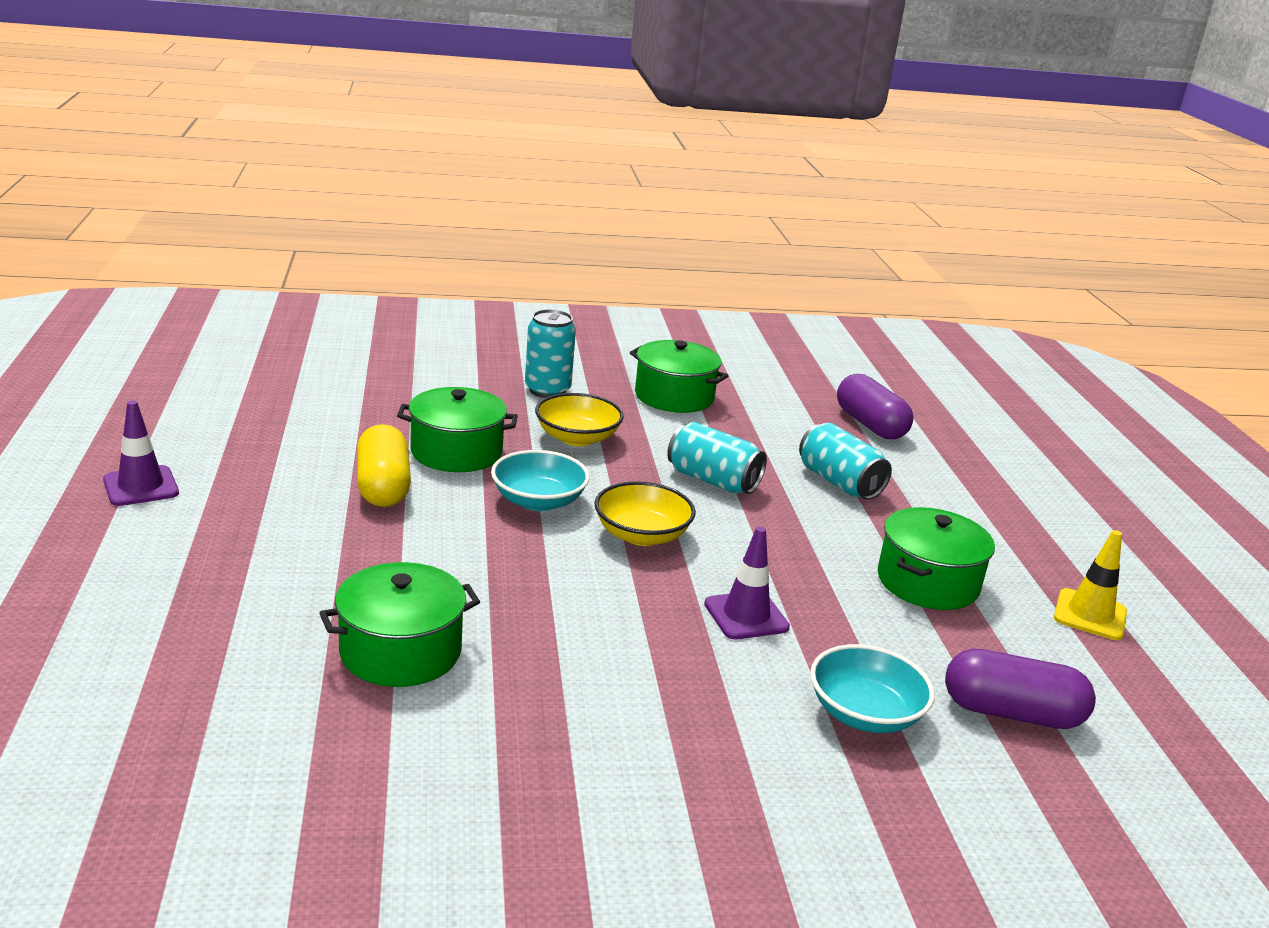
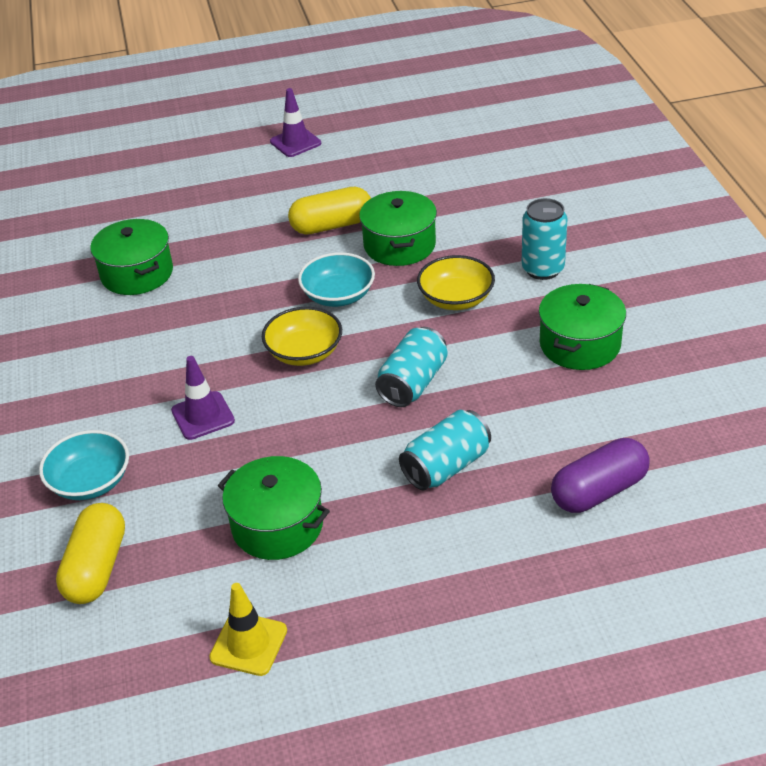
camera: 90 degrees right, 15 degrees up
(1011, 713) = (96, 568): purple capsule -> yellow capsule

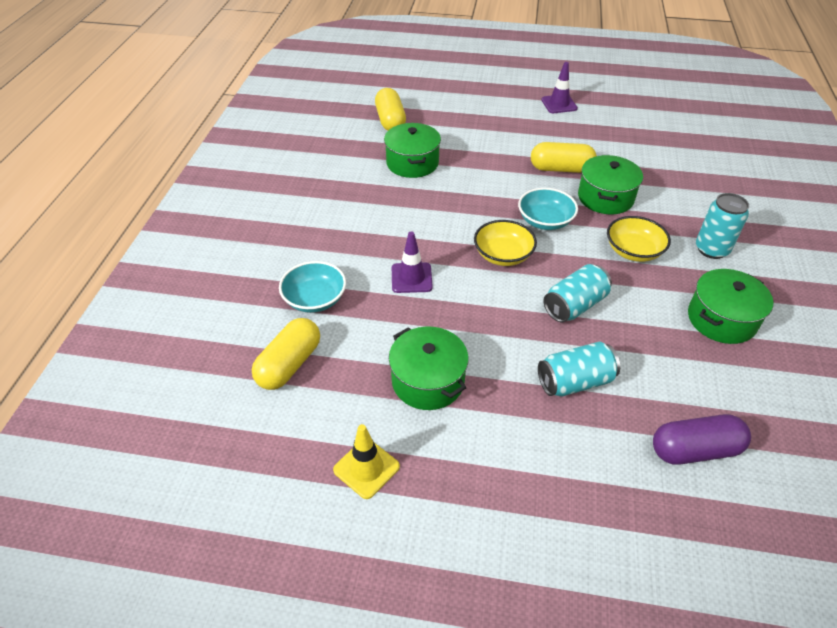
camera: 20 degrees right, 5 degrees up
(80, 226) = (390, 121): none -> yellow capsule

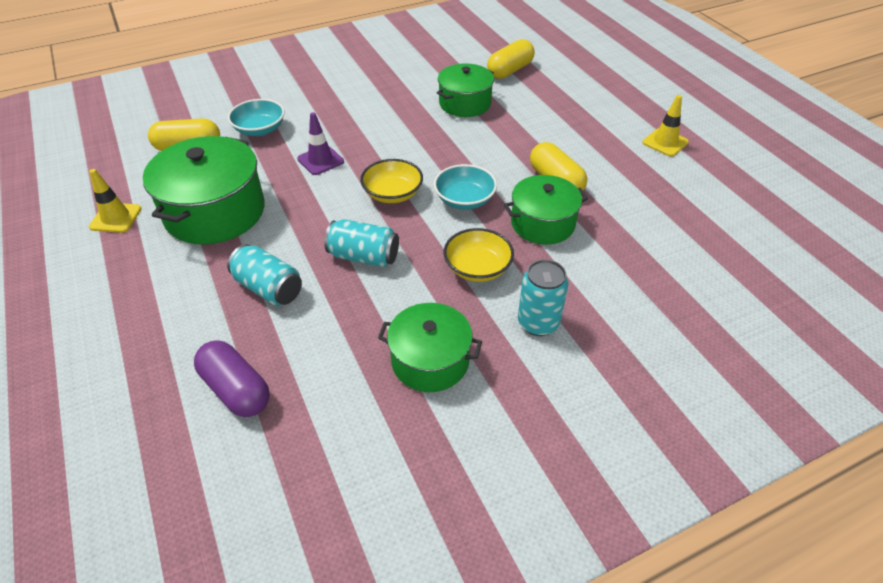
camera: 55 degrees right, 0 degrees up
(428, 381) = (215, 212): green pot -> green pot, size x1.58
(559, 104) = (665, 142): purple traffic cone -> yellow traffic cone

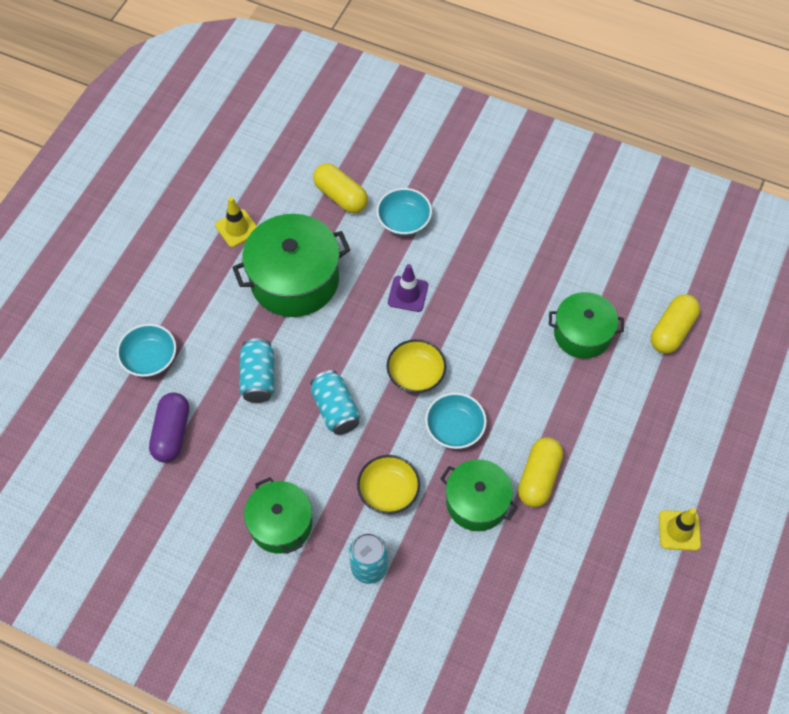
camera: 50 degrees right, 15 degrees up
(137, 357) = (150, 358): none -> turquoise bowl
(510, 70) = (672, 331): yellow capsule -> yellow capsule turned 60 degrees counterclockwise

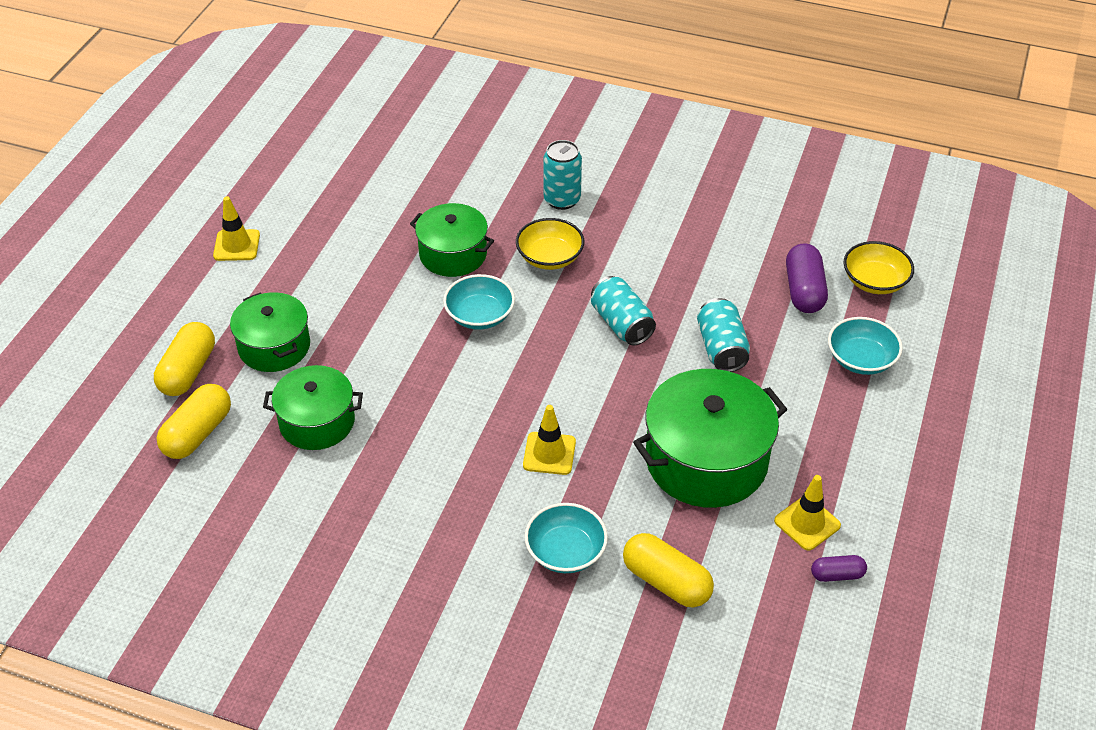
camera: 175 degrees right, 15 degrees down
(229, 193) = (837, 575): none -> purple capsule
(280, 524) = (660, 225): green pot -> green pot (274, 346)
(408, 294) = (549, 453): purple traffic cone -> yellow traffic cone
(416, 374) = (530, 364): yellow bowl -> yellow bowl (874, 281)
(538, 477) = (384, 278): yellow capsule -> yellow capsule (188, 371)

